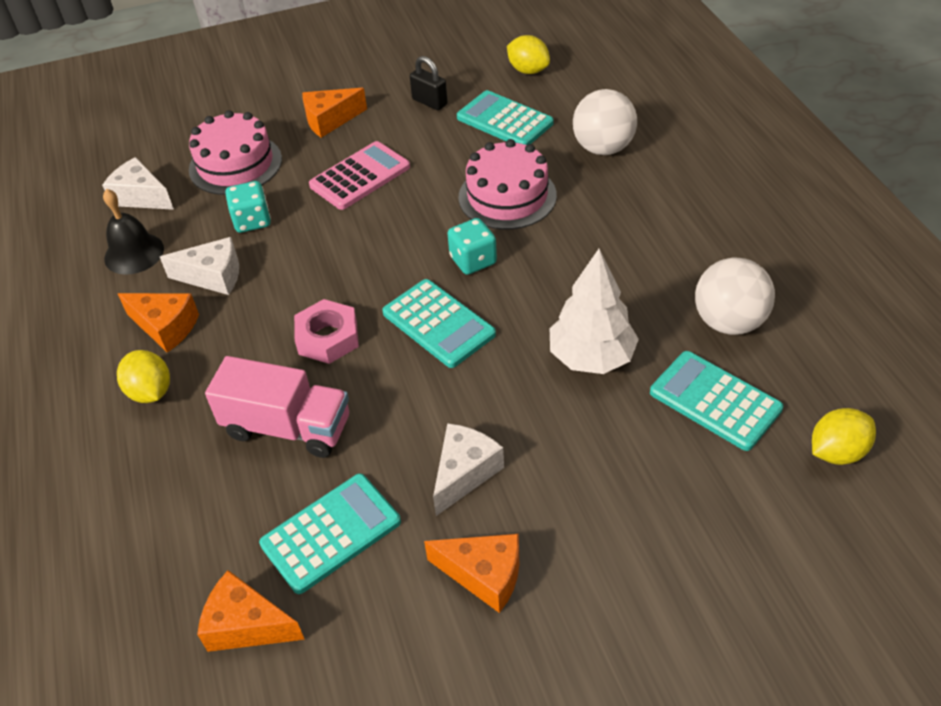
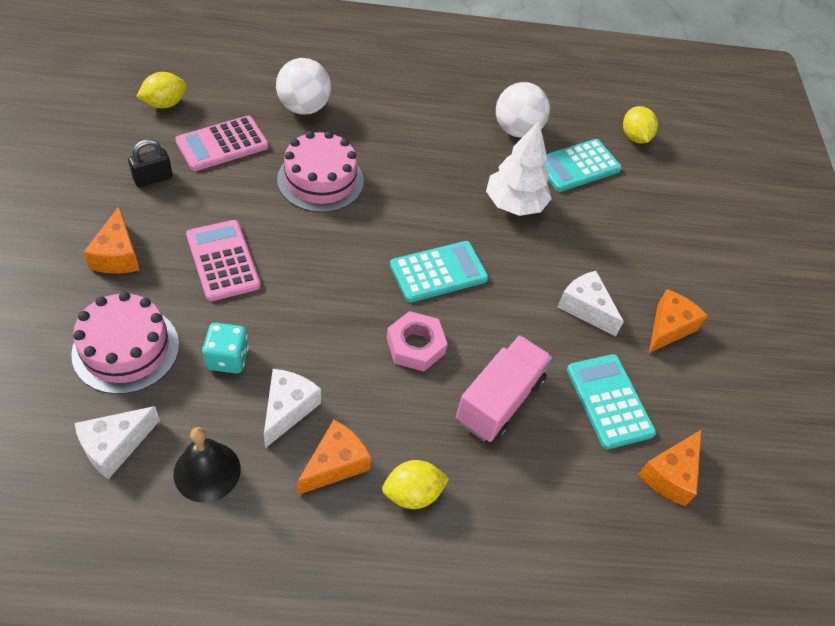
camera: 80 degrees left, 5 degrees up
(473, 260) = (381, 227): turquoise dice -> none
(504, 120) = (222, 144): turquoise calculator -> pink calculator

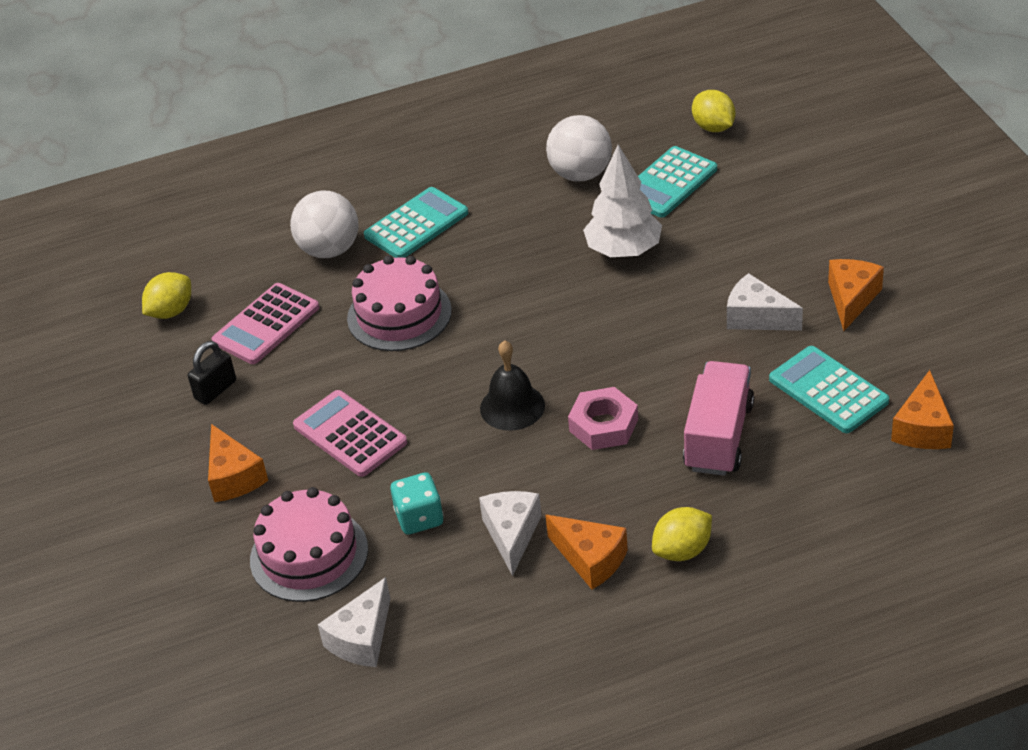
camera: 10 degrees left, 10 degrees down
(207, 471) = (469, 619): black bell -> black bell (512, 406)
(335, 464) = (590, 559): orange cheese -> orange cheese turned 105 degrees clockwise
(438, 272) = (584, 348): turquoise calculator -> turquoise calculator (416, 224)

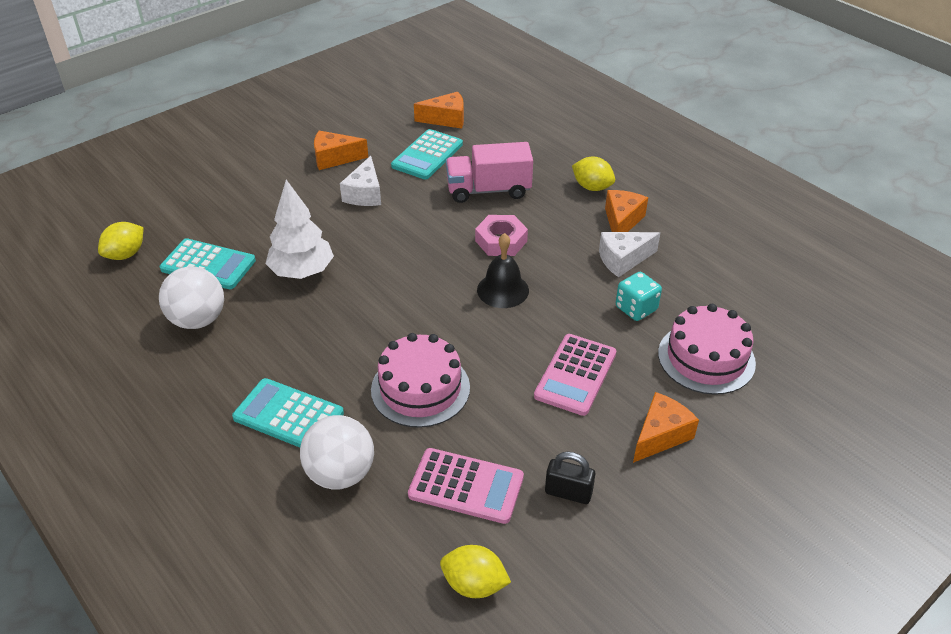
camera: 115 degrees left, 0 degrees up
(362, 638) = (755, 306): white cheese -> none

